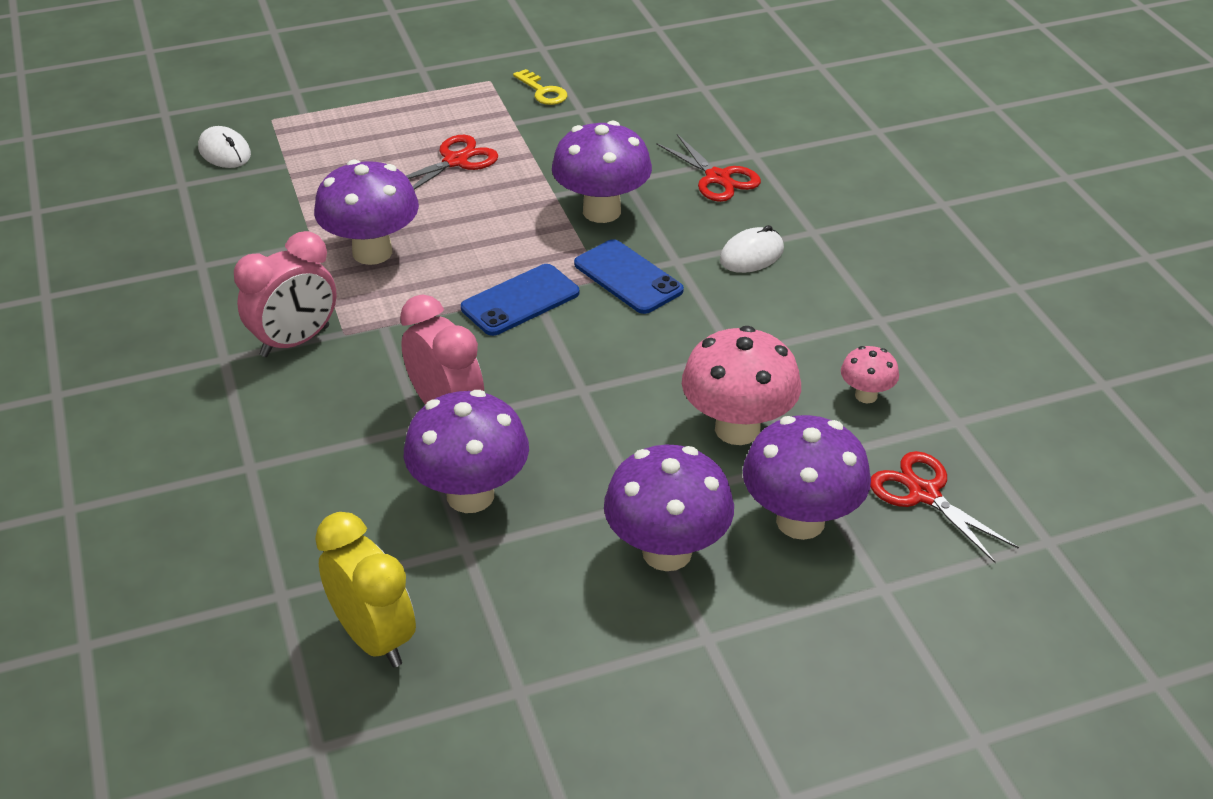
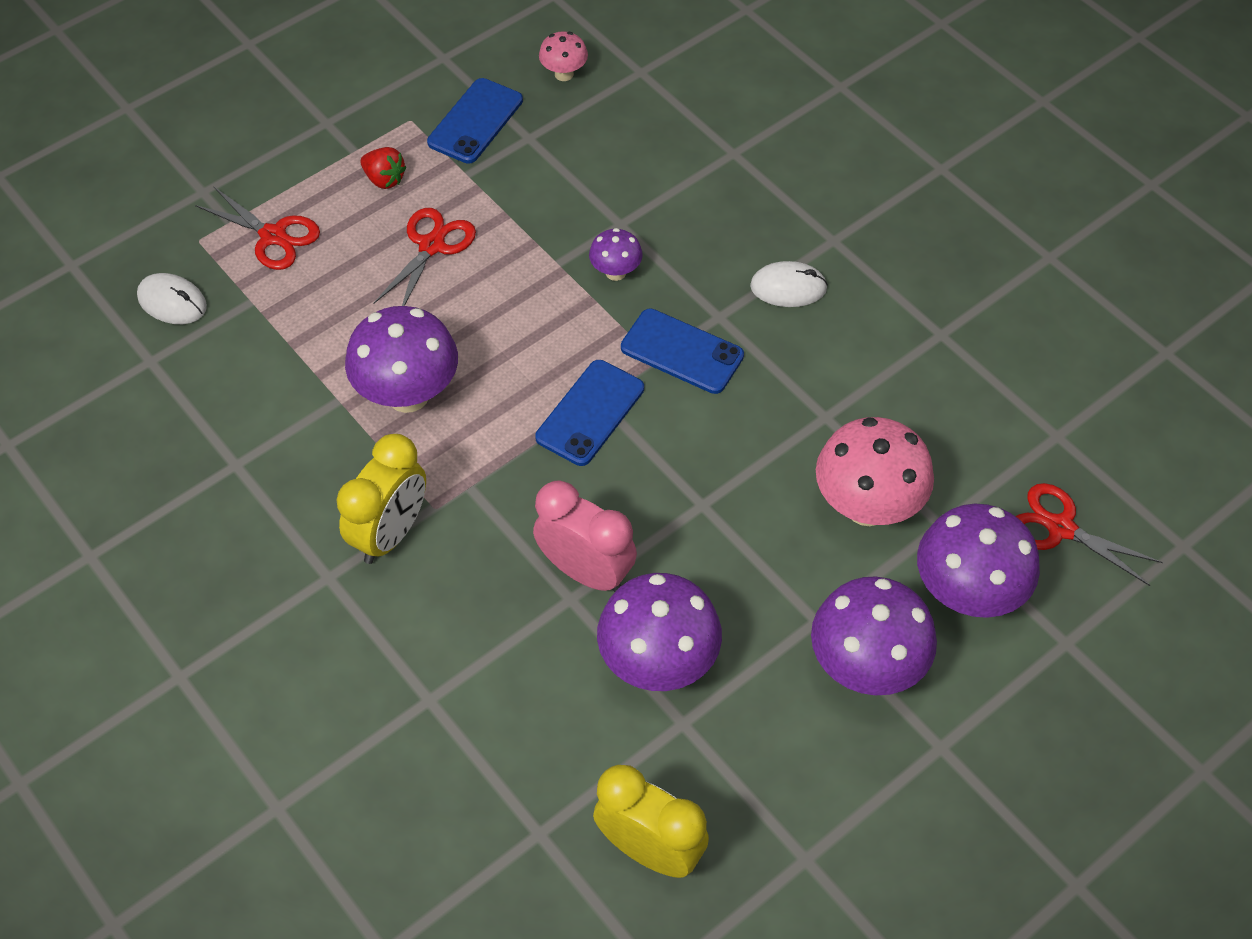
camera: 20 degrees left, 15 degrees up
(295, 341) = (390, 533): pink clock -> yellow clock
(444, 112) = (384, 179): none -> red strawberry
(543, 91) = (475, 121): yellow key -> blue phone
(601, 211) = (615, 272): purple mushroom -> purple mushroom, size x0.50
(718, 178) = (711, 194): red scissors -> red scissors (273, 236)
(751, 255) = (788, 287): white mouse -> white mouse turned 60 degrees clockwise
(866, 395) = (965, 430): pink mushroom -> pink mushroom (564, 74)

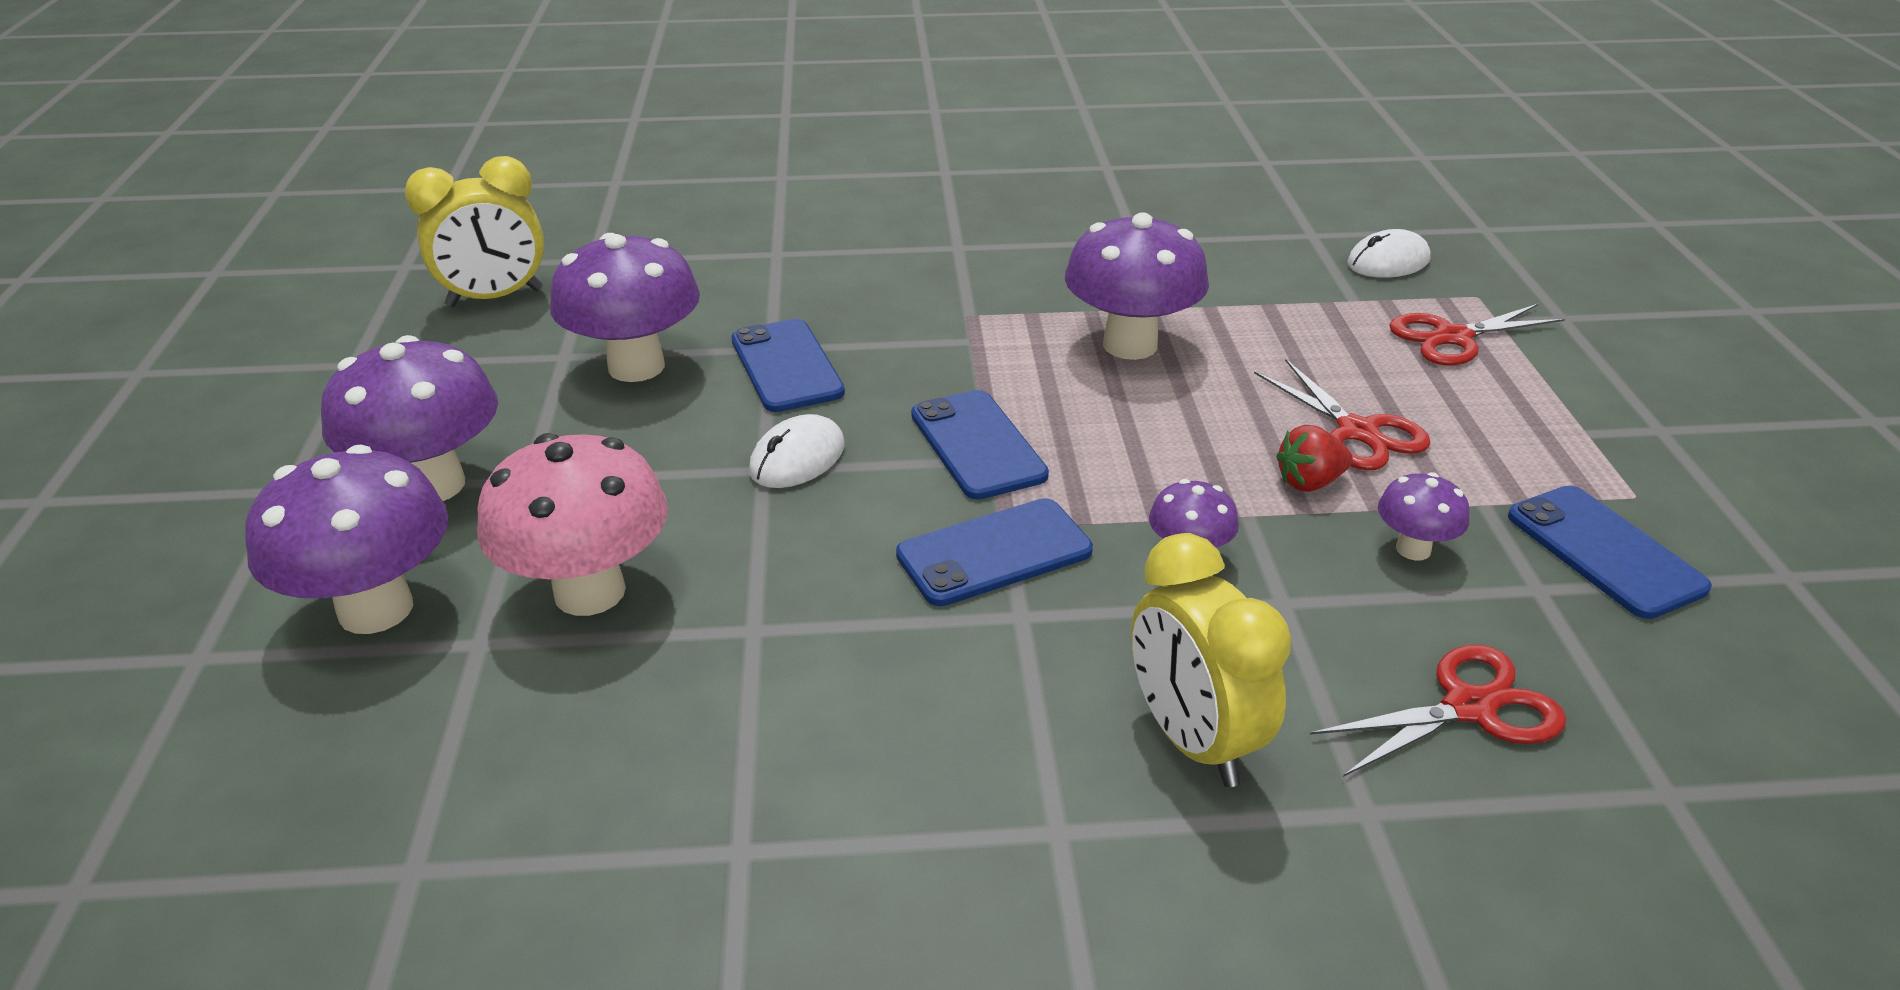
camera: 125 degrees right, 20 degrees down
(384, 179) = (1513, 437): red strawberry -> red strawberry (1309, 482)
(390, 533) = (966, 285): yellow clock -> yellow clock (1192, 739)
(533, 190) = (1413, 549): none -> purple mushroom
(564, 74) = (1696, 690): pink mushroom -> none
(586, 571) = (786, 366): pink clock -> blue phone
(788, 287) = (1007, 715): white mouse -> white mouse (797, 458)
(1060, 528) = (304, 760): red scissors -> red scissors (1469, 707)

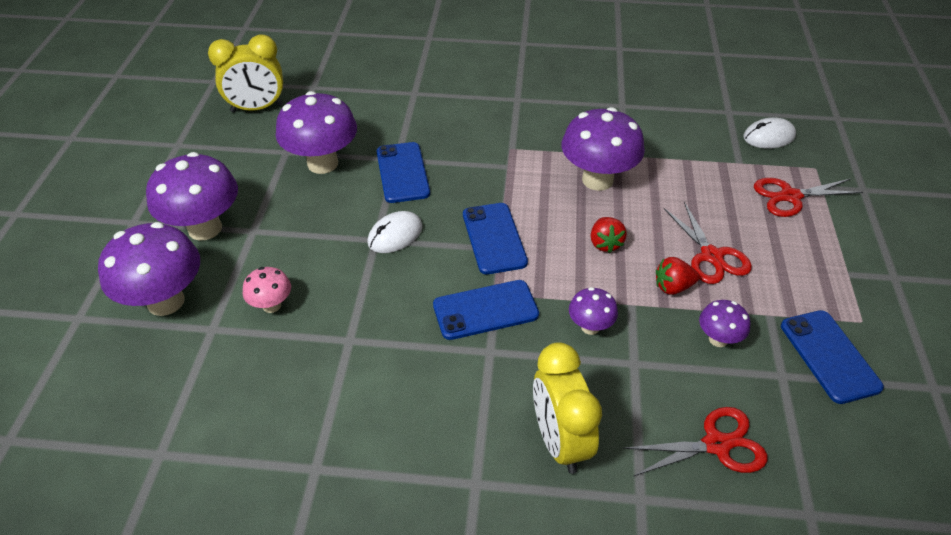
camera: 10 degrees right, 10 degrees up
(590, 592) = (271, 305): pink mushroom -> pink mushroom, size x0.50
(1173, 433) = (605, 243): none -> red strawberry

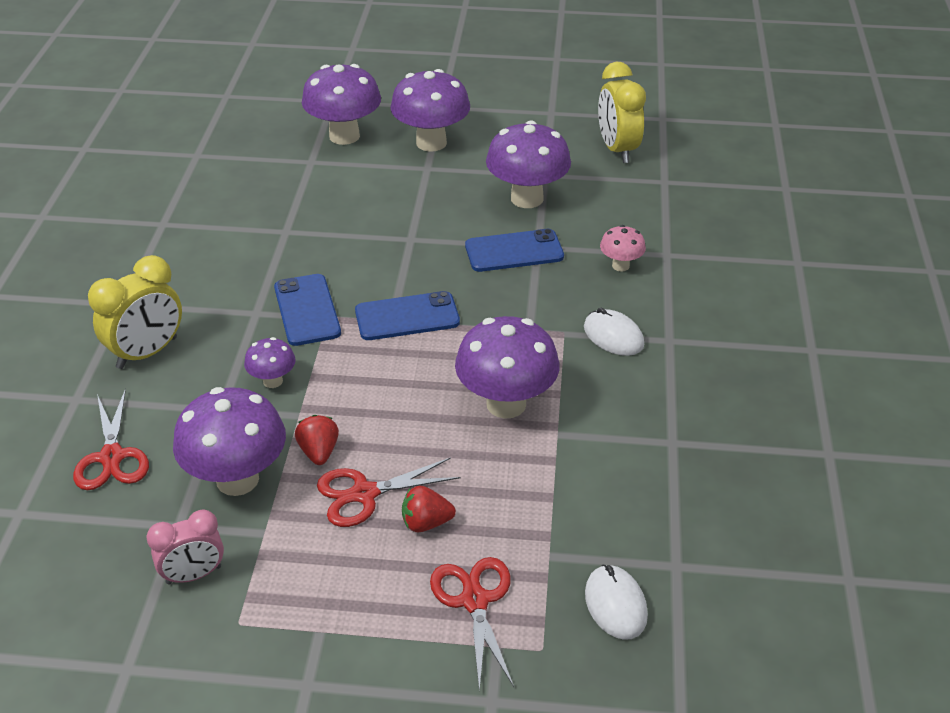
camera: 90 degrees right, 5 degrees down
(271, 305) = (332, 187): pink mushroom -> pink mushroom (620, 265)
(395, 235) = (416, 250): white mouse -> white mouse (613, 336)
(560, 441) = (147, 353): yellow clock -> yellow clock turned 150 degrees clockwise
(605, 243) = (393, 402): red strawberry -> red strawberry (426, 523)
(718, 339) = (237, 479): purple mushroom -> purple mushroom, size x1.98
(829, 356) = (194, 575): blue phone -> pink clock

